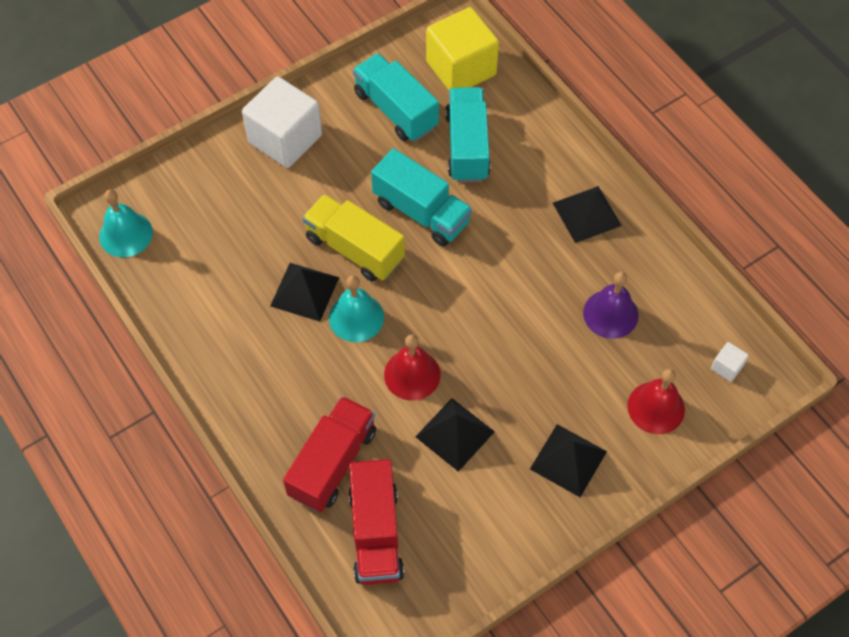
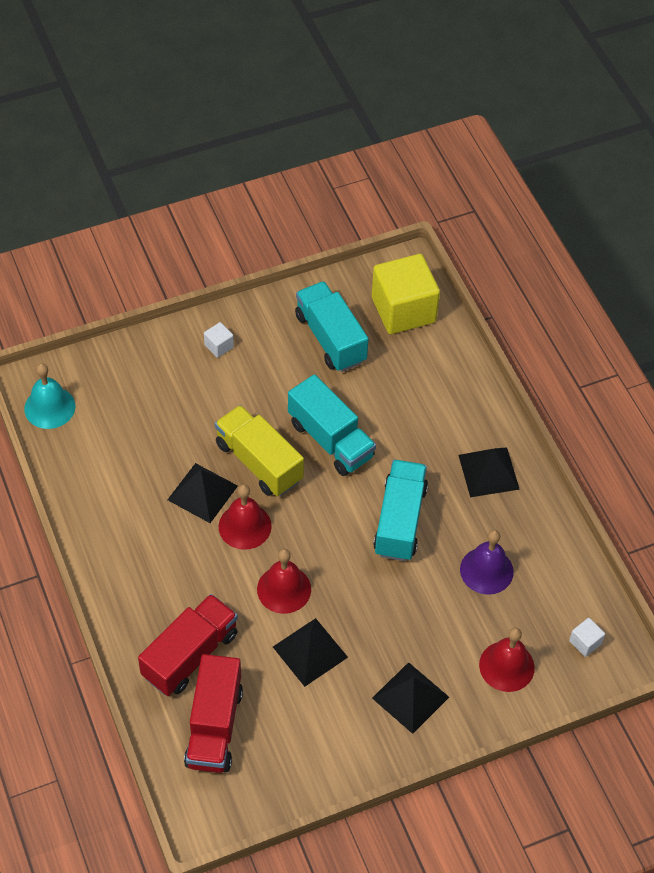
camera: 10 degrees right, 5 degrees down
(285, 139) = (219, 346): white cube -> white cube, size x0.41
(356, 317) = (245, 526): turquoise bell -> red bell
(467, 146) = (390, 386): turquoise truck -> turquoise truck (400, 521)

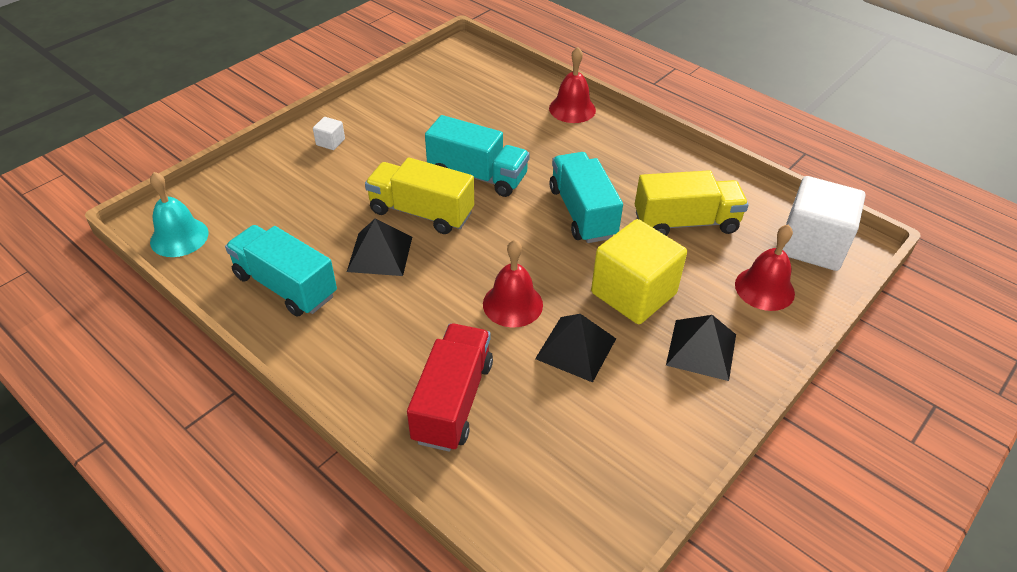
camera: 25 degrees left, 10 degrees down
(214, 726) = (523, 462): red truck -> none
(245, 526) = (439, 266): red bell -> red bell (572, 109)
(330, 338) = (429, 109): turquoise truck -> turquoise truck (285, 285)
(403, 310) = (479, 75): yellow cube -> yellow cube (633, 293)
(486, 570) = (686, 222): purple bell -> yellow truck
(488, 472) = (630, 154): black pyramid -> none
(585, 642) = (812, 245): white cube -> white cube, size x2.44

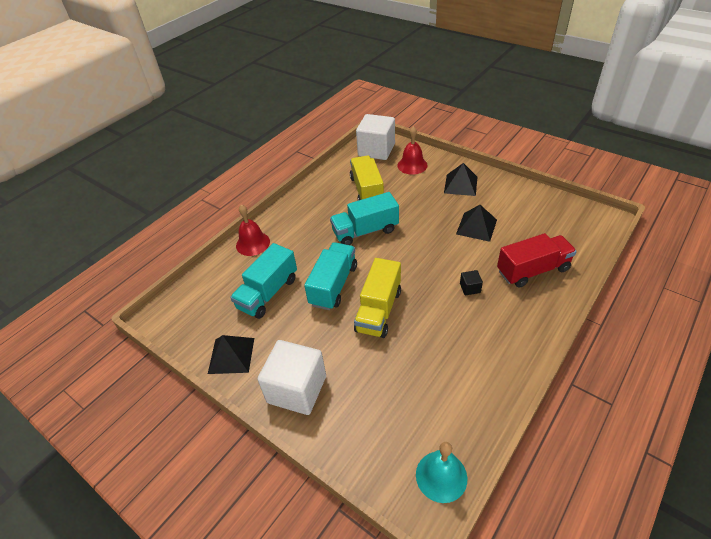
camera: 90 degrees left, 0 degrees up
(285, 285) = (473, 376): turquoise truck -> turquoise truck (268, 293)
(330, 142) = (297, 389): white cube -> white cube, size x2.44
(380, 254) = (426, 326): black pyramid -> black pyramid (231, 355)
(435, 311) = (470, 288): none -> black cube
(453, 401) = (533, 270): red truck -> red truck turned 150 degrees clockwise
(512, 304) = (452, 254): red bell -> none
(633, 293) = (429, 208): yellow cube -> none

